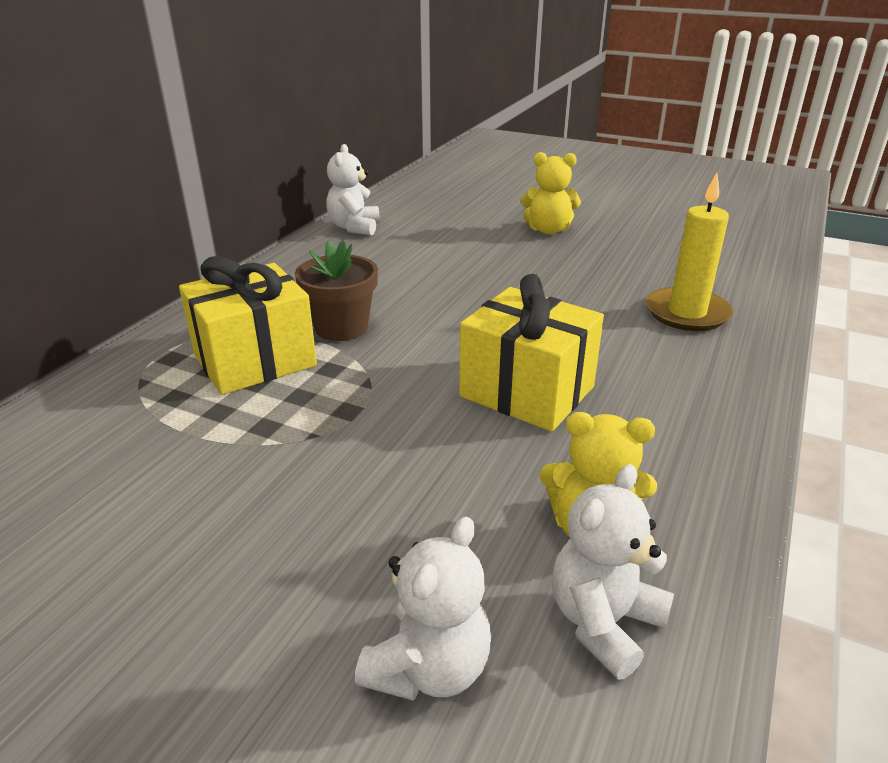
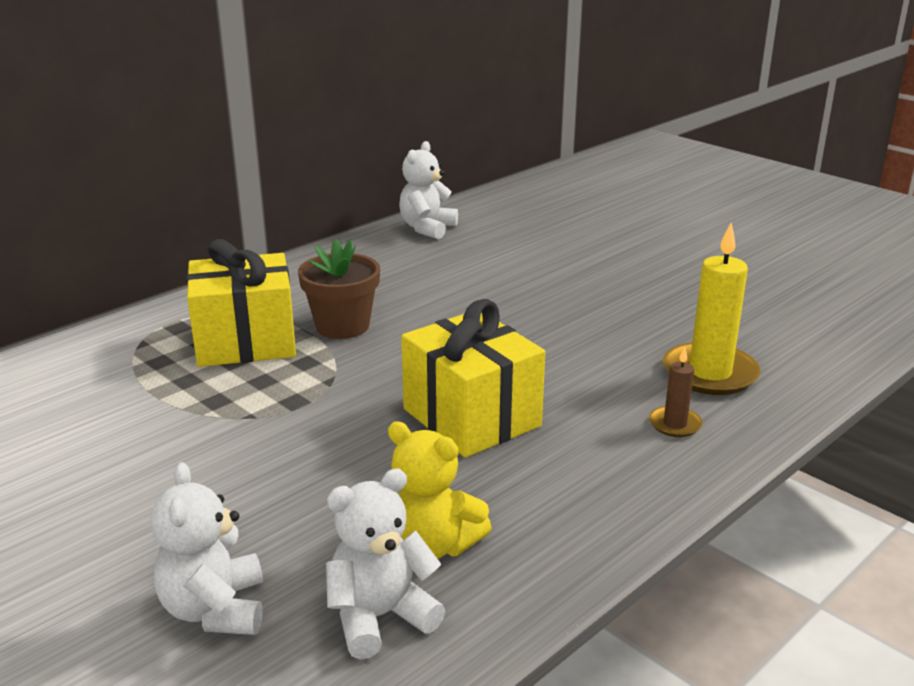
camera: 20 degrees right, 5 degrees down
(429, 668) = (215, 609): white teddy bear -> white teddy bear turned 120 degrees clockwise
(548, 230) = (632, 260): yellow teddy bear -> none
(698, 362) = (675, 424): none -> brown candle

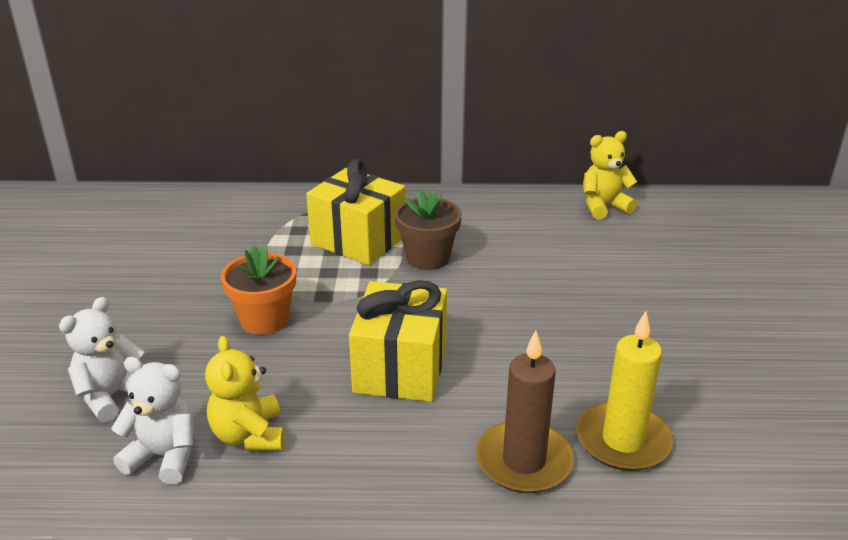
camera: 45 degrees right, 5 degrees up
(268, 450) = (264, 320): none -> orange flower pot
(427, 228) = (604, 207): white teddy bear -> yellow teddy bear
(675, 424) = (524, 461): brown candle -> brown candle, size x1.97

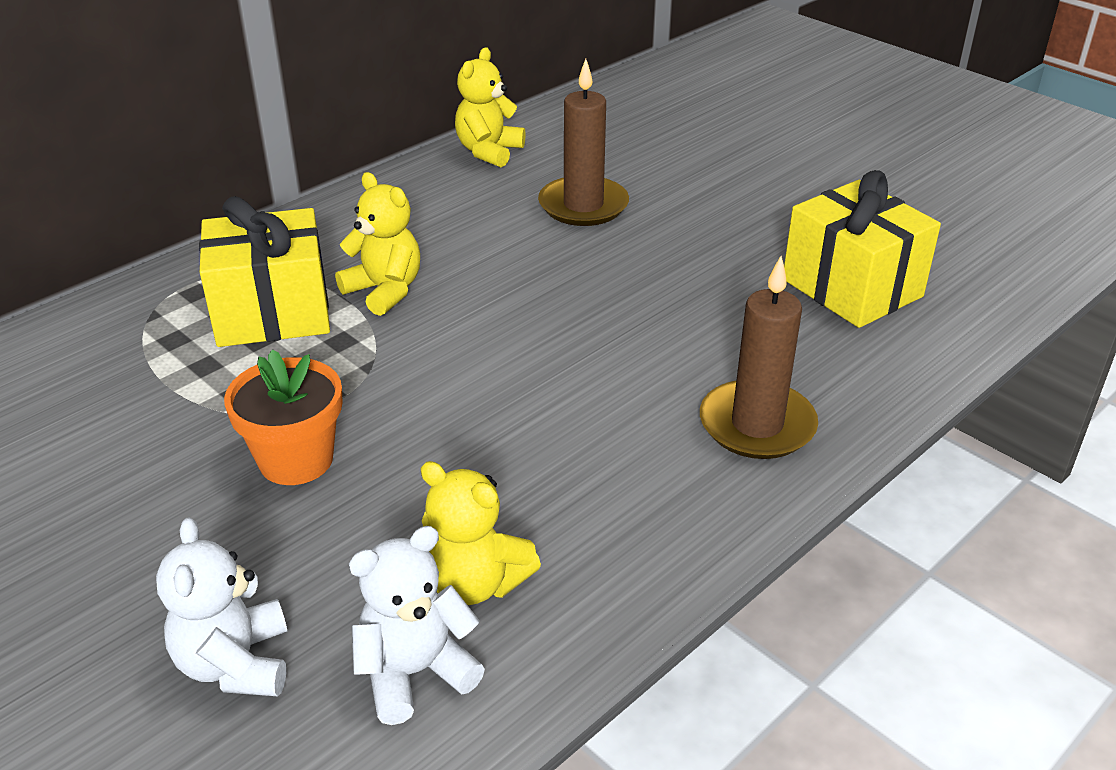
camera: 45 degrees left, 5 degrees up
(400, 368) = (527, 416): yellow gift -> yellow gift (852, 288)
(428, 258) = (385, 291): brown flower pot -> yellow teddy bear
(616, 267) = (583, 205): none -> brown candle
(623, 440) = (803, 356): yellow candle -> none

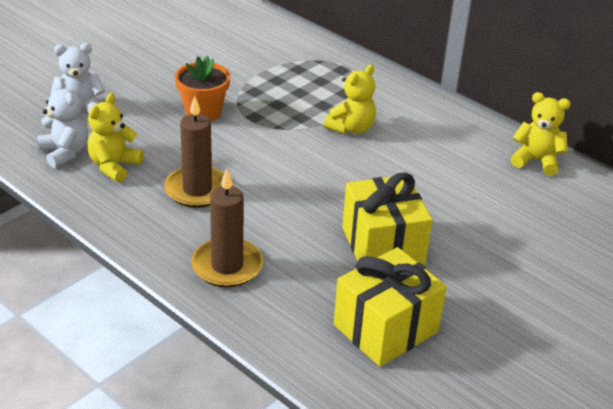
camera: 85 degrees right, 0 degrees up
(272, 313) = (324, 94): yellow gift -> yellow gift (382, 246)
(583, 205) = (471, 203): brown candle -> brown candle (197, 190)

